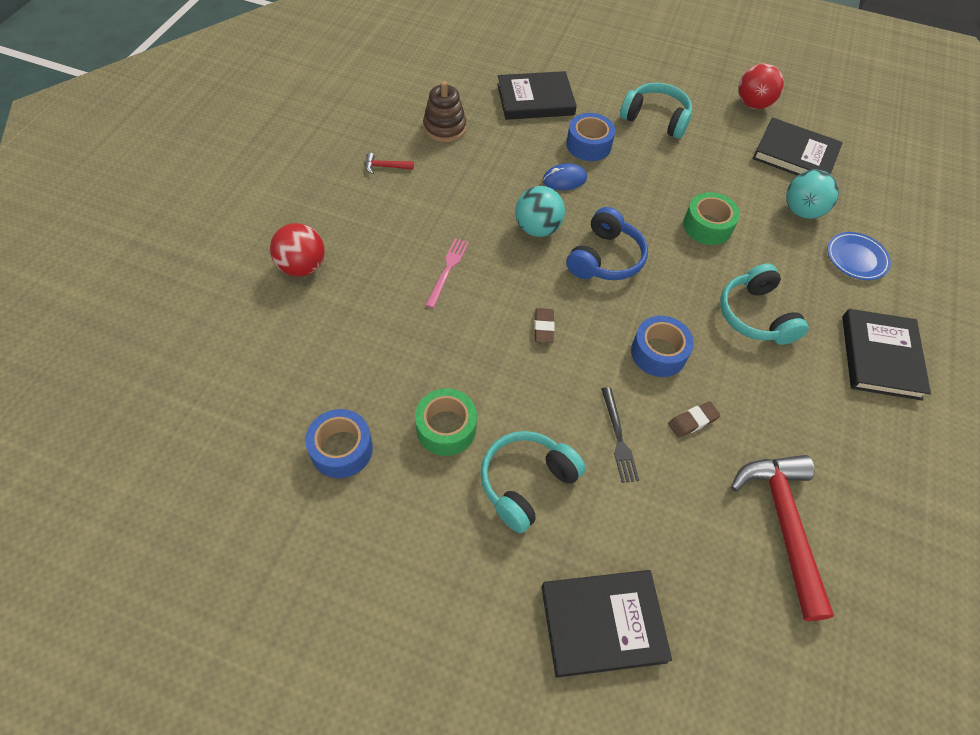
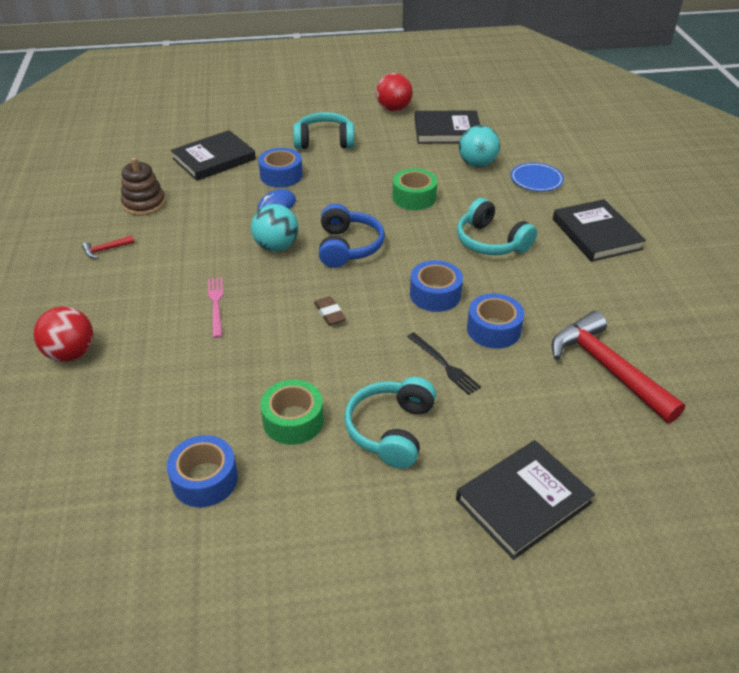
camera: 25 degrees left, 15 degrees down
(692, 421) = (493, 329): brown eraser -> blue tape

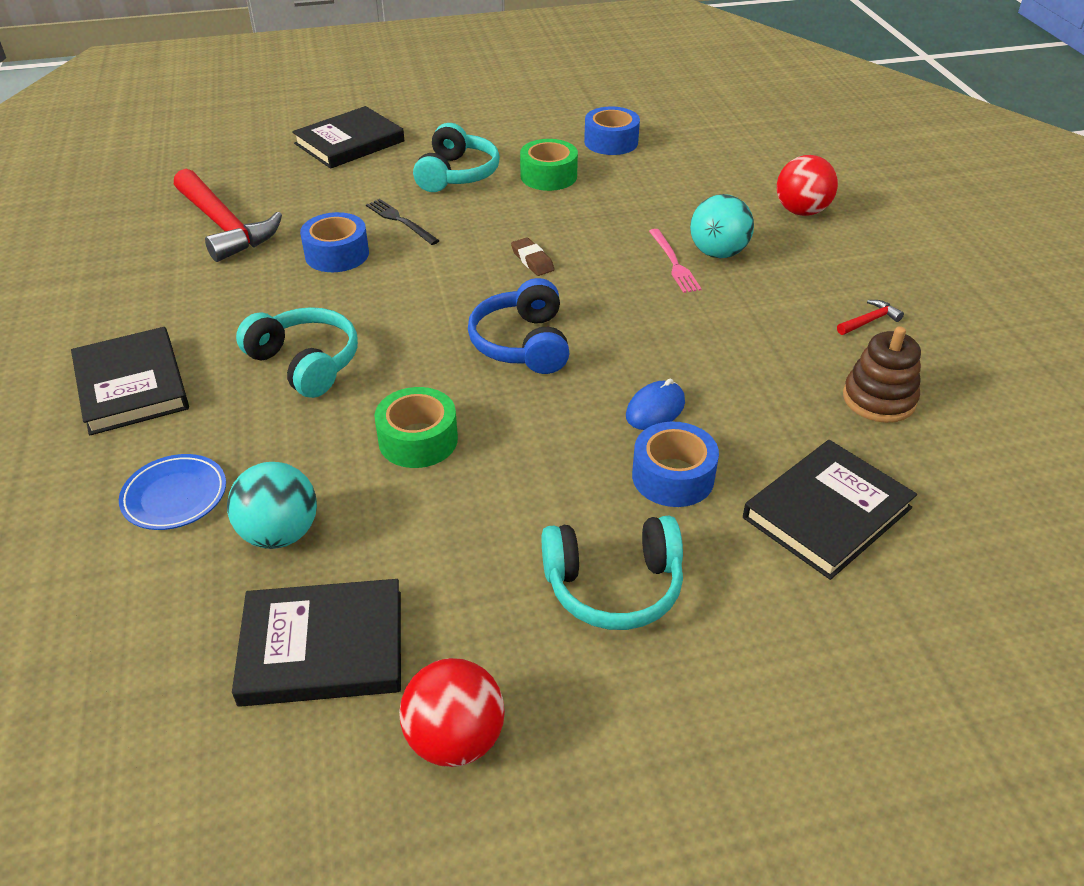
camera: 175 degrees right, 0 degrees up
(276, 247) = (628, 338): turquoise ball -> turquoise ball (718, 253)
(435, 294) = (401, 287): blue tape -> none

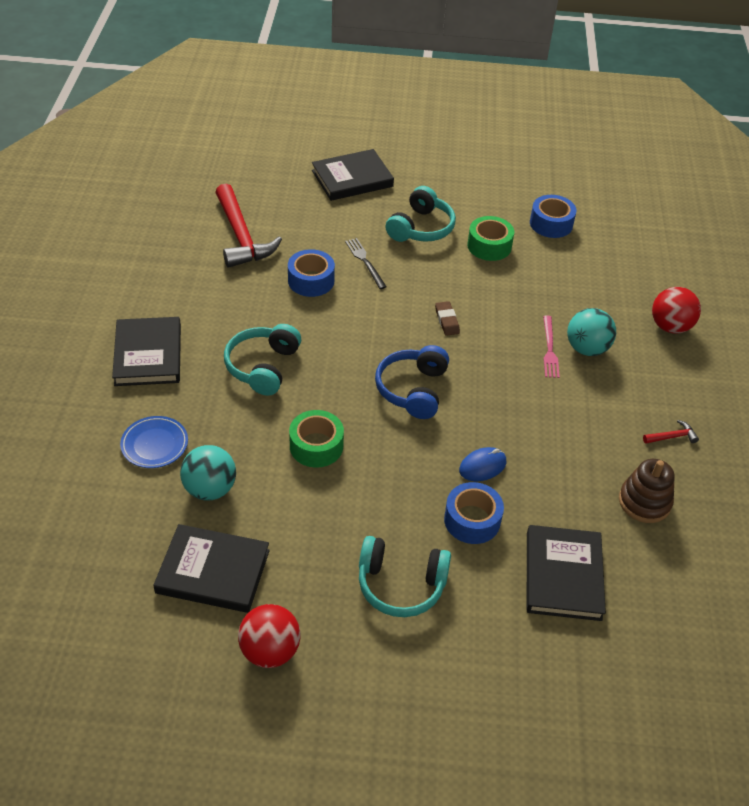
camera: 15 degrees right, 5 degrees up
(306, 363) = (263, 367): turquoise headphones -> turquoise headphones turned 135 degrees counterclockwise
(826, 512) = (563, 575): black book -> black book turned 60 degrees counterclockwise

